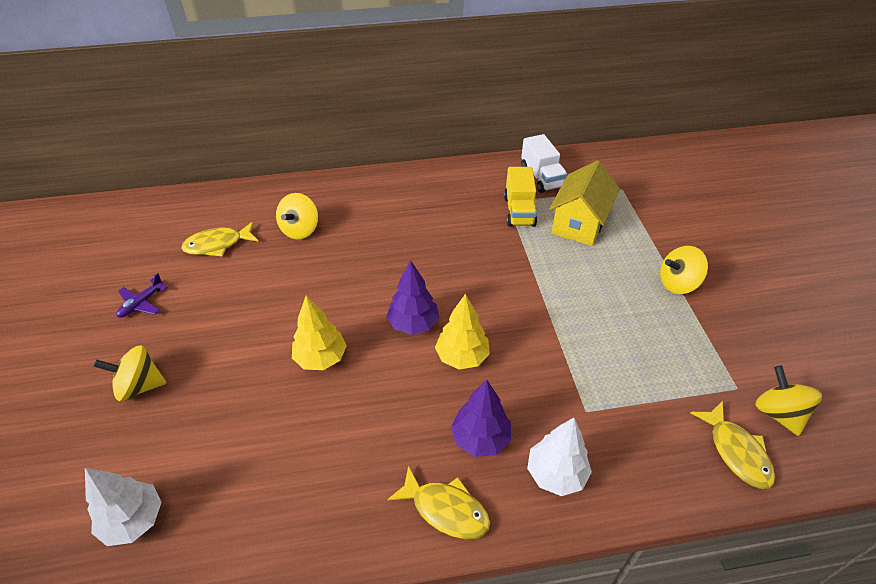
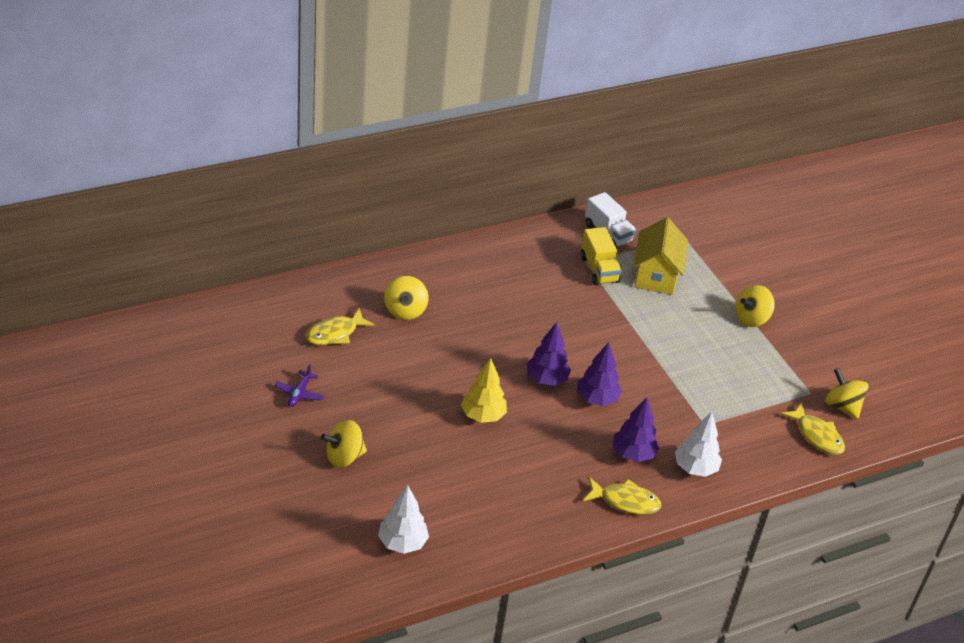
camera: 20 degrees left, 5 degrees down
(462, 357) = (596, 399): yellow tree -> purple tree

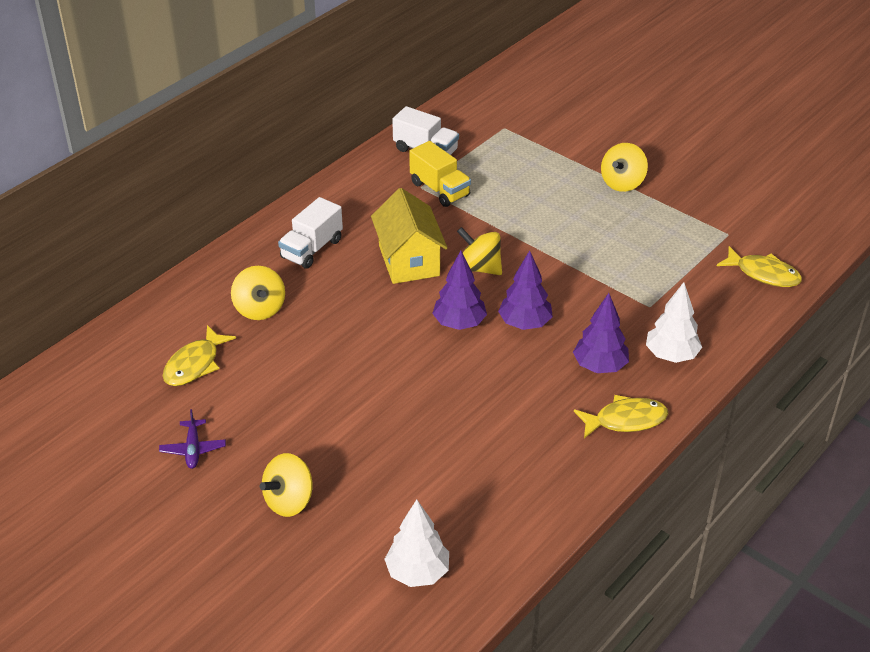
camera: 20 degrees left, 0 degrees up
(471, 279) = (312, 249): none -> white truck
(483, 416) = (416, 390): yellow tree -> none
(655, 275) = (501, 175): yellow house -> yellow house (409, 261)
(842, 406) = (766, 235): yellow spinning top -> yellow spinning top (479, 268)

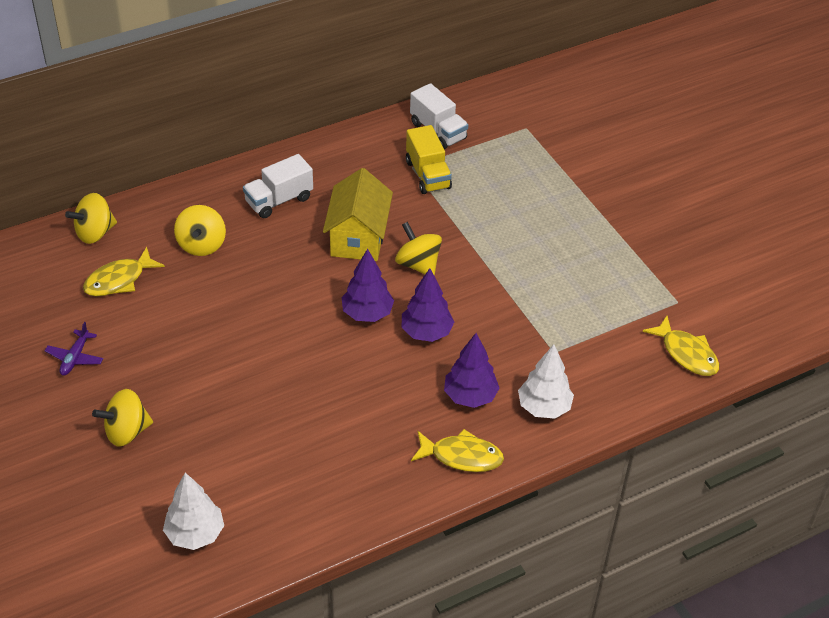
camera: 20 degrees right, 5 degrees up
(622, 183) = (606, 218): yellow spinning top -> yellow spinning top (95, 233)

